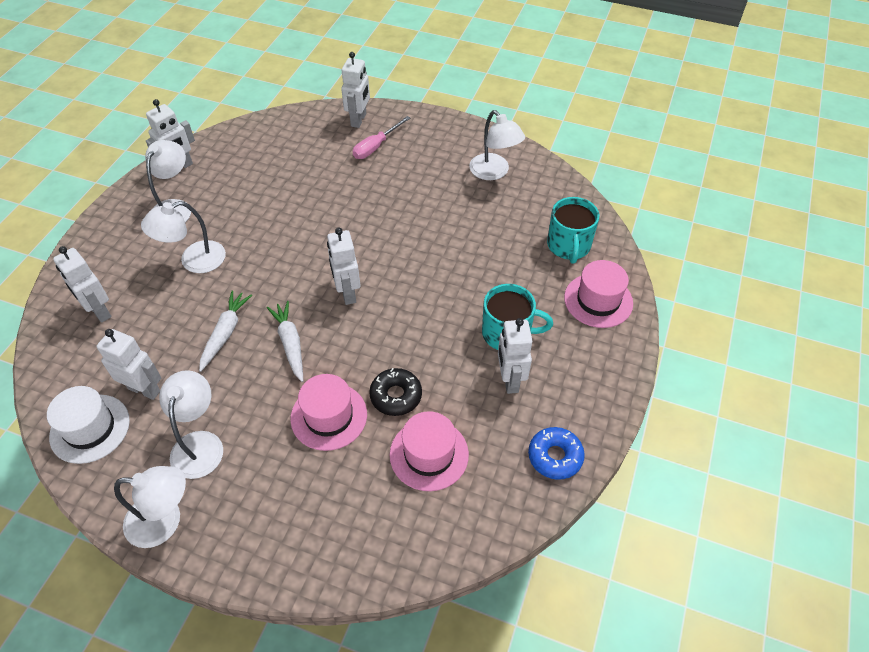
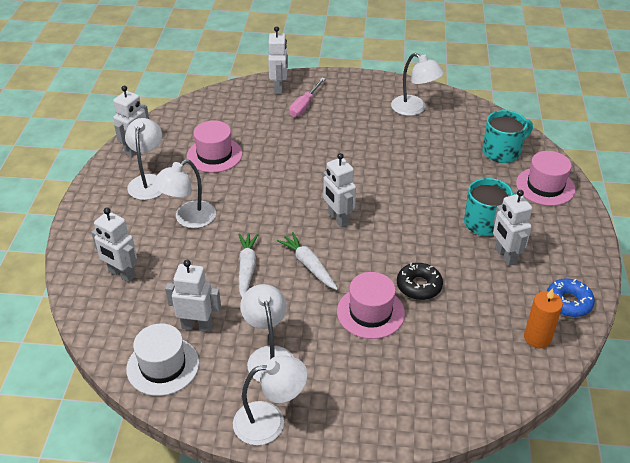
camera: 15 degrees left, 10 degrees down
(429, 454) = (468, 322): pink hat -> pink hat (214, 155)
(497, 493) = (537, 338): none -> orange candle
(568, 246) = (502, 152): turquoise mug -> turquoise mug turned 105 degrees counterclockwise

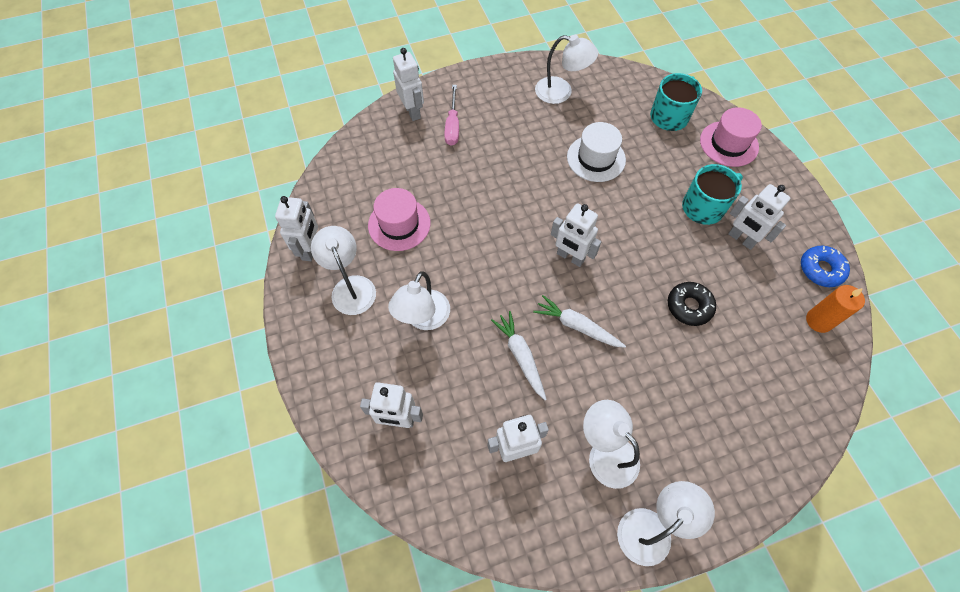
camera: 25 degrees left, 20 degrees up
(163, 366) = (512, 514): white hat -> white hat (596, 158)
(370, 312) = (665, 357): pink hat -> none

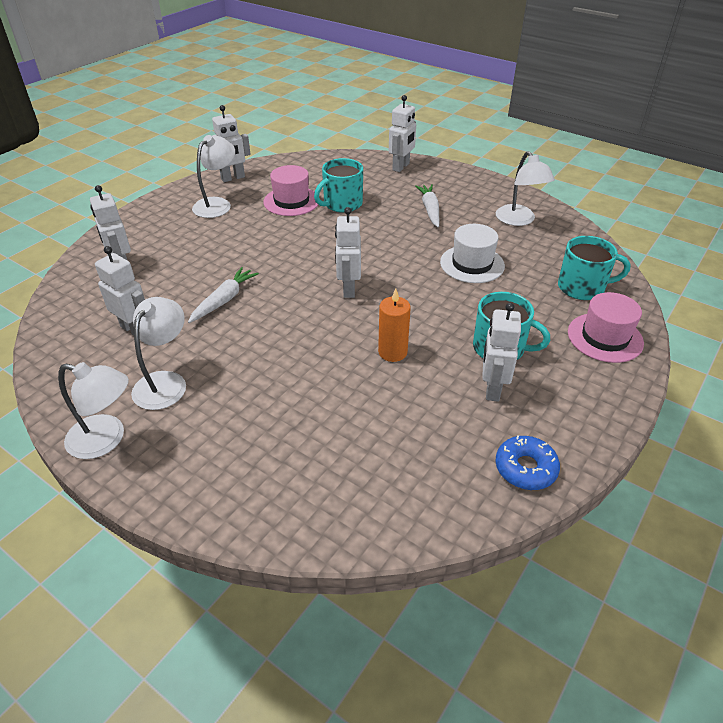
camera: 55 degrees right, 20 degrees down
(423, 319) = (218, 243): white lamp -> none
(437, 189) = (342, 204): none -> turquoise mug
(452, 126) = (411, 187): pink screwdriver -> none
(577, 326) = (281, 318): white carrot -> white carrot (430, 210)
(689, 306) = (369, 380): black donut -> none
(819, 321) = (452, 489): orange candle -> orange candle (392, 352)

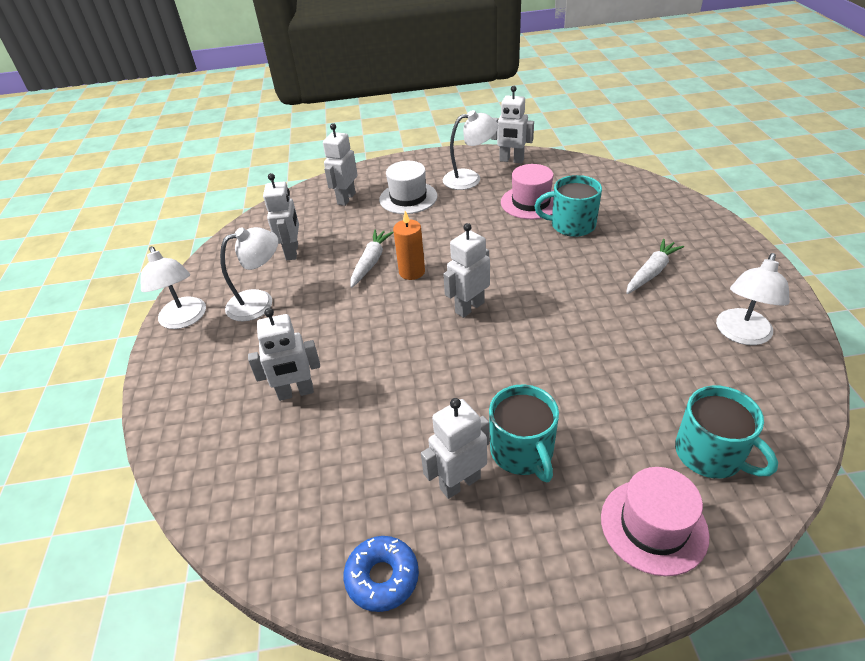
camera: 50 degrees right, 0 degrees up
(224, 300) = (371, 262): white carrot -> white carrot turned 60 degrees counterclockwise
(392, 352) = (426, 386): orange candle -> orange candle (412, 272)
(401, 167) = (683, 213): white robot -> white robot (296, 393)
(472, 264) = (616, 351): white hat -> white hat (408, 198)

